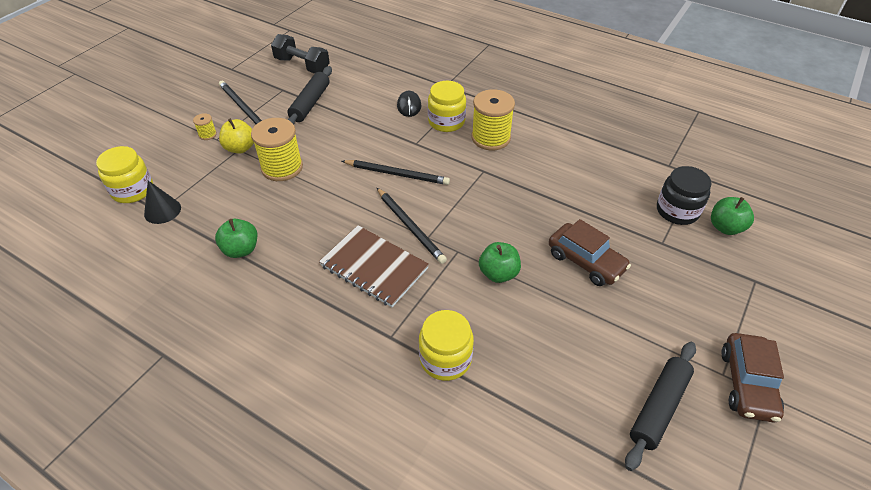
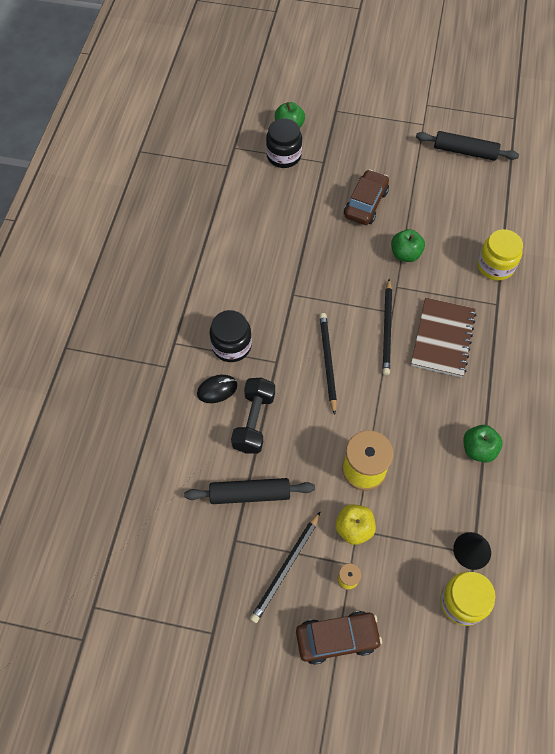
camera: 110 degrees left, 15 degrees up
(302, 65) = (176, 543): black dumbbell -> black dumbbell (254, 422)
(410, 226) = (387, 328): black pencil -> black pencil turned 150 degrees clockwise
(446, 122) = (231, 346): yellow jar -> black jar
(491, 138) = (242, 300): yellow spool -> none
(747, 384) = (424, 113): brown car -> brown car (337, 638)

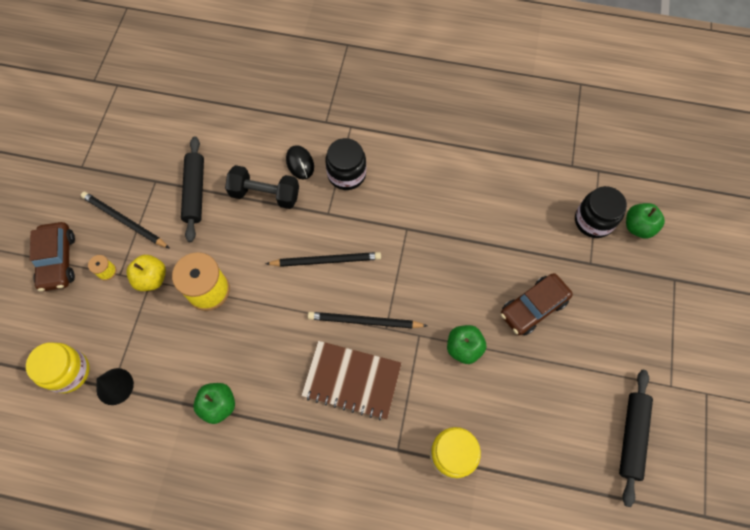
camera: 90 degrees right, 5 degrees up
(365, 203) = (533, 307): brown car -> brown car turned 120 degrees clockwise

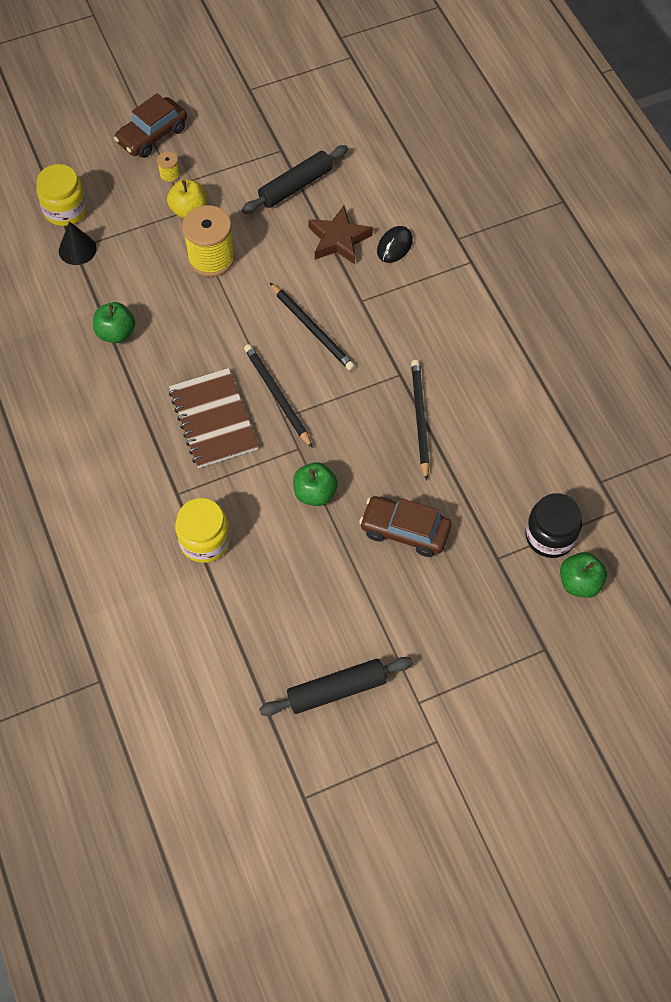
camera: 55 degrees right, 5 degrees down
(125, 221) = (225, 155): black pencil -> black pencil (419, 419)
(265, 194) = (338, 239): black dumbbell -> brown star
(346, 174) = (416, 290): black jar -> none

